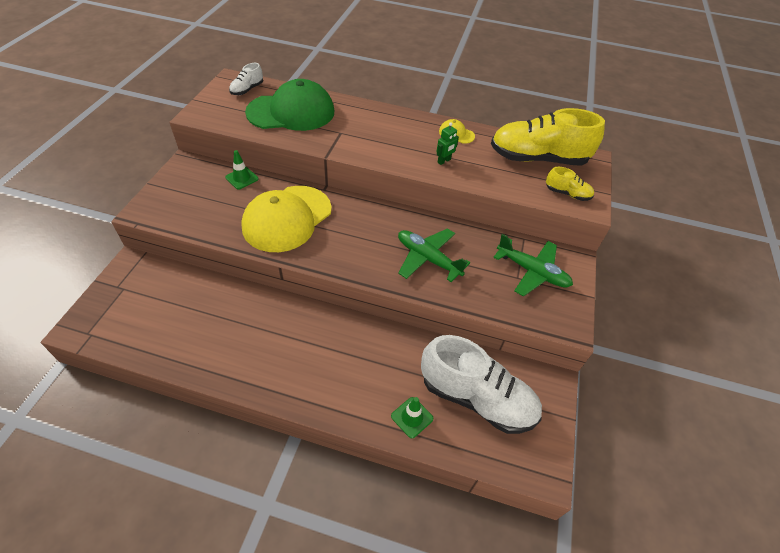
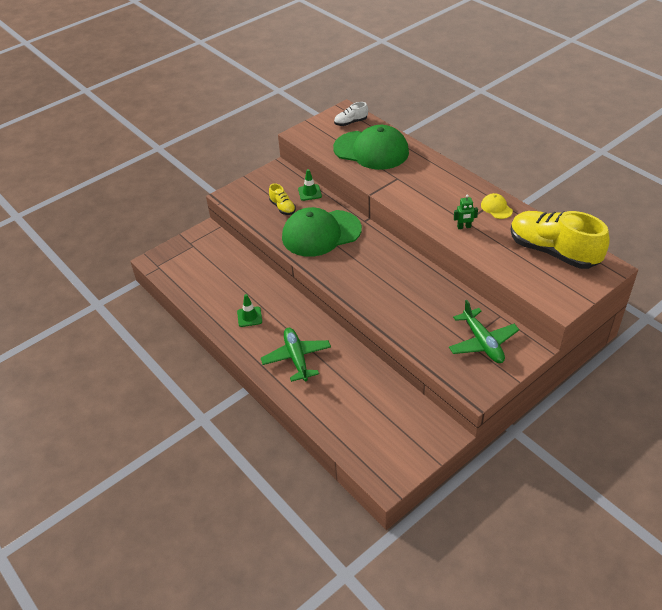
camera: 40 degrees right, 5 degrees down
(287, 218) = (321, 233): yellow cap -> green cap
(412, 417) = (320, 405): green traffic cone -> green traffic cone (249, 317)
(428, 259) = (404, 300): green plane -> green plane (296, 358)
(476, 398) = (377, 415): white shoe -> none
(567, 194) = (551, 288): yellow shoe -> yellow shoe (282, 207)

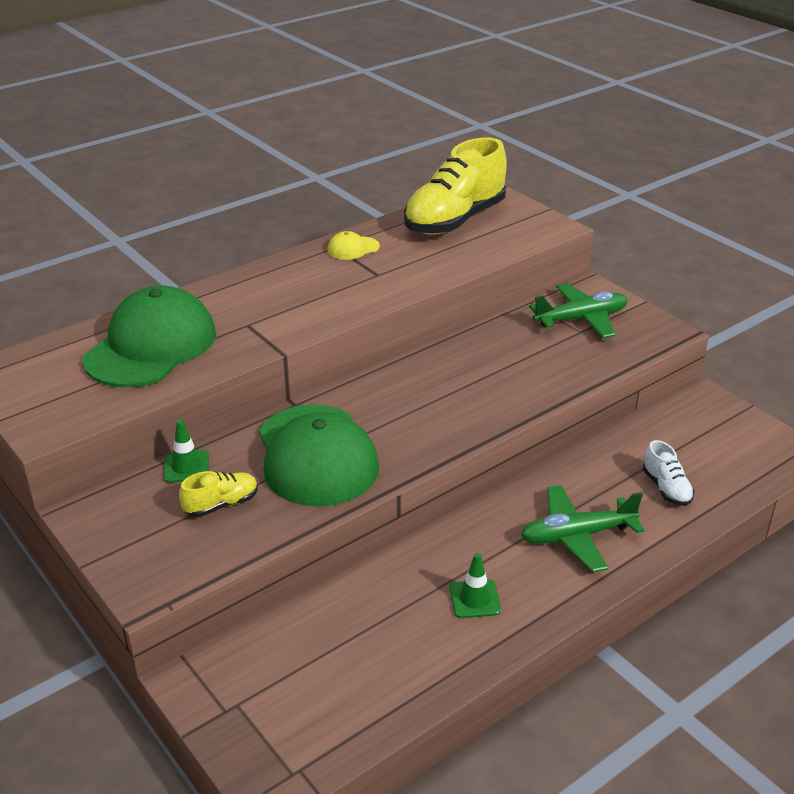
camera: 90 degrees left, 10 degrees down
(351, 122) = (43, 364): white shoe -> white shoe (666, 488)
(464, 227) = (391, 276): green robot -> none

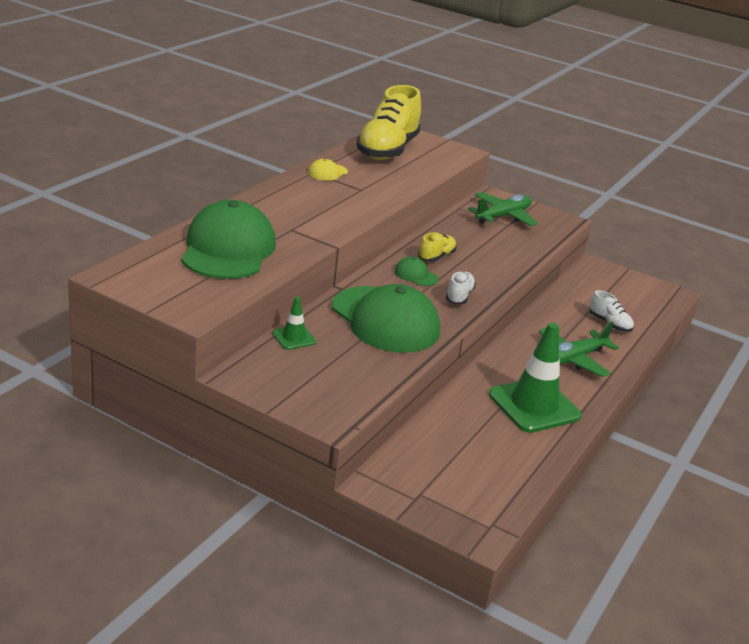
camera: 25 degrees left, 5 degrees down
(221, 504) = (341, 359): yellow shoe -> yellow shoe (436, 256)
(402, 395) = (416, 275): none -> green cap
(437, 431) = (459, 296): none -> white shoe
(474, 599) = (534, 405): green traffic cone -> green traffic cone, size x2.09

